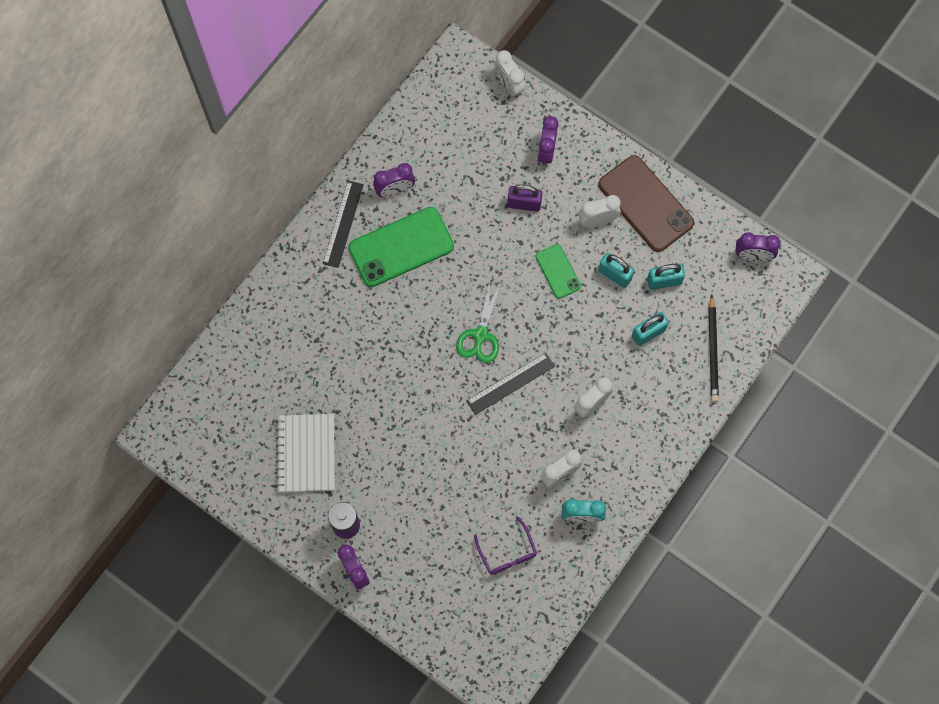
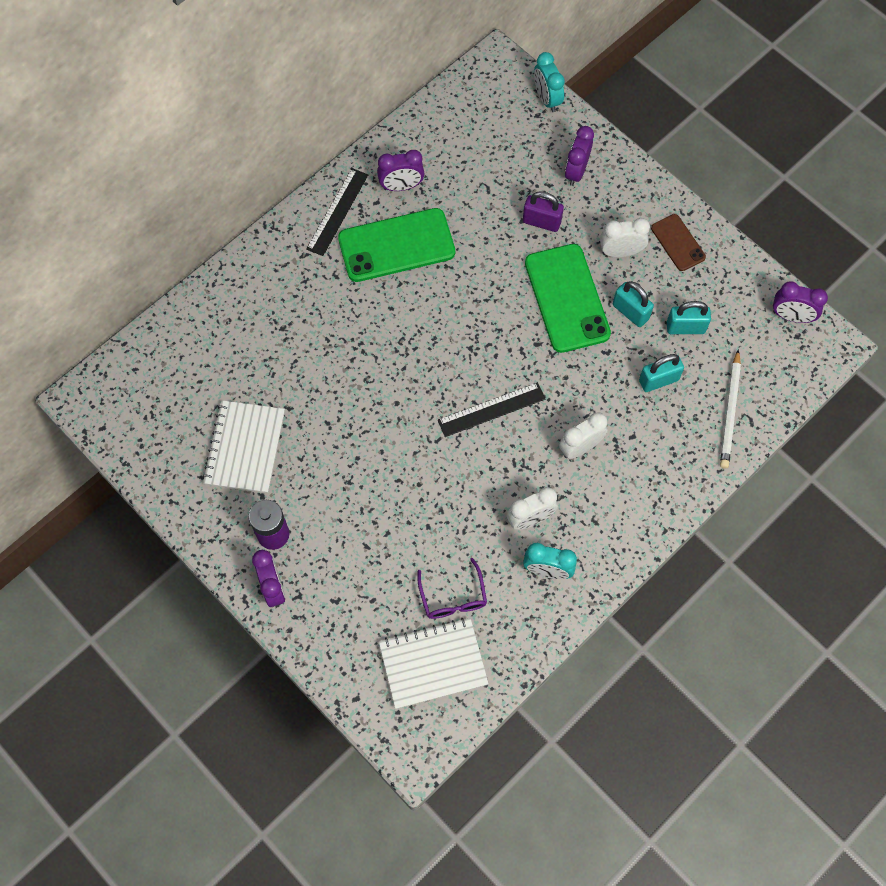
camera: 10 degrees right, 5 degrees down
(480, 335) = (467, 352): green scissors -> none
(501, 611) = (433, 664): none -> white notebook
(509, 85) = (547, 99): white clock -> turquoise clock
(558, 271) = (567, 298): green phone -> green phone, size x1.86
(645, 204) = (678, 243): brown phone -> brown phone, size x0.54
(713, 351) = (730, 412): black pencil -> white pencil

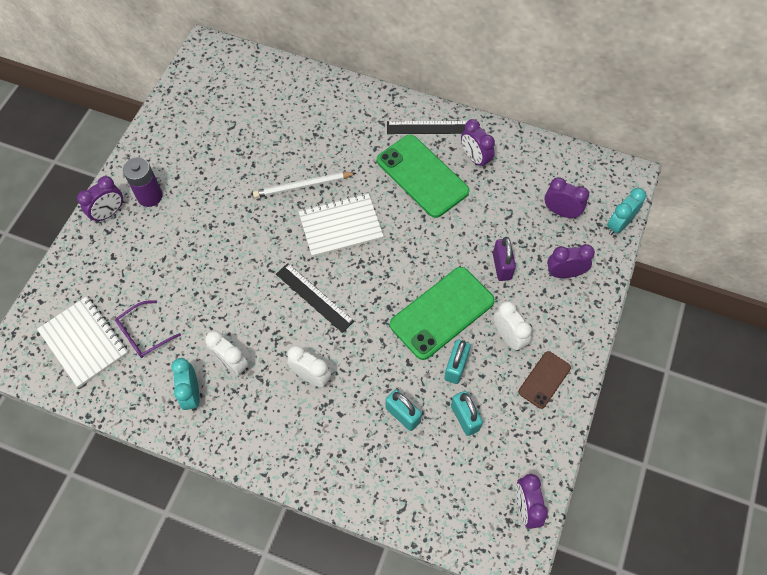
camera: 65 degrees right, 5 degrees down
(245, 448) = (209, 152): white notebook -> white notebook (340, 226)
(506, 140) = (561, 212): none -> purple clock
(730, 412) = (402, 488): white pencil -> white pencil (303, 186)

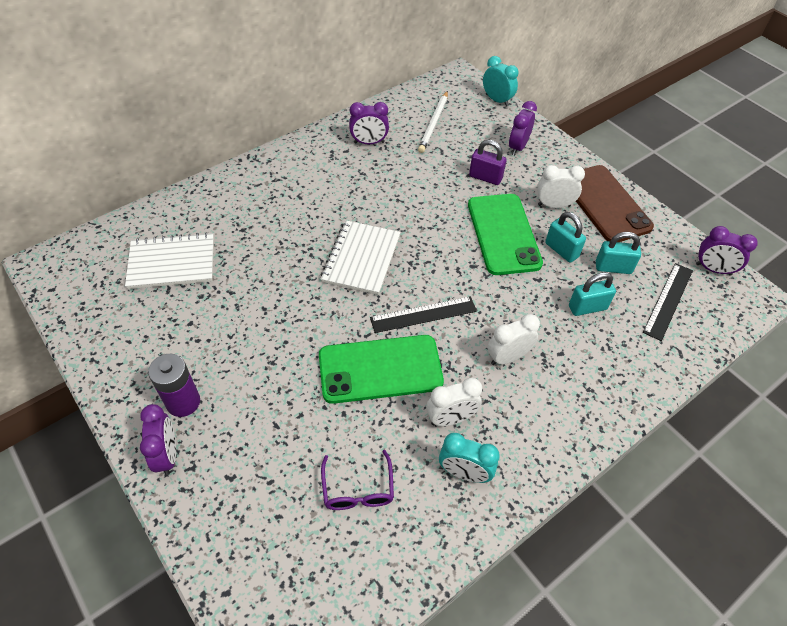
camera: 60 degrees left, 10 degrees down
(84, 342) = (323, 562): white notebook -> white notebook (172, 263)
(303, 186) = (293, 265): white pencil -> white pencil (434, 124)
(422, 176) = (357, 181): green phone -> green phone (380, 369)
(429, 127) = (312, 153): black ruler -> black ruler (668, 301)
(544, 379) = (605, 204): brown phone -> brown phone, size x1.86
(561, 212) = (461, 122): purple clock -> none
(619, 225) = (497, 100): turquoise clock -> turquoise clock turned 150 degrees clockwise

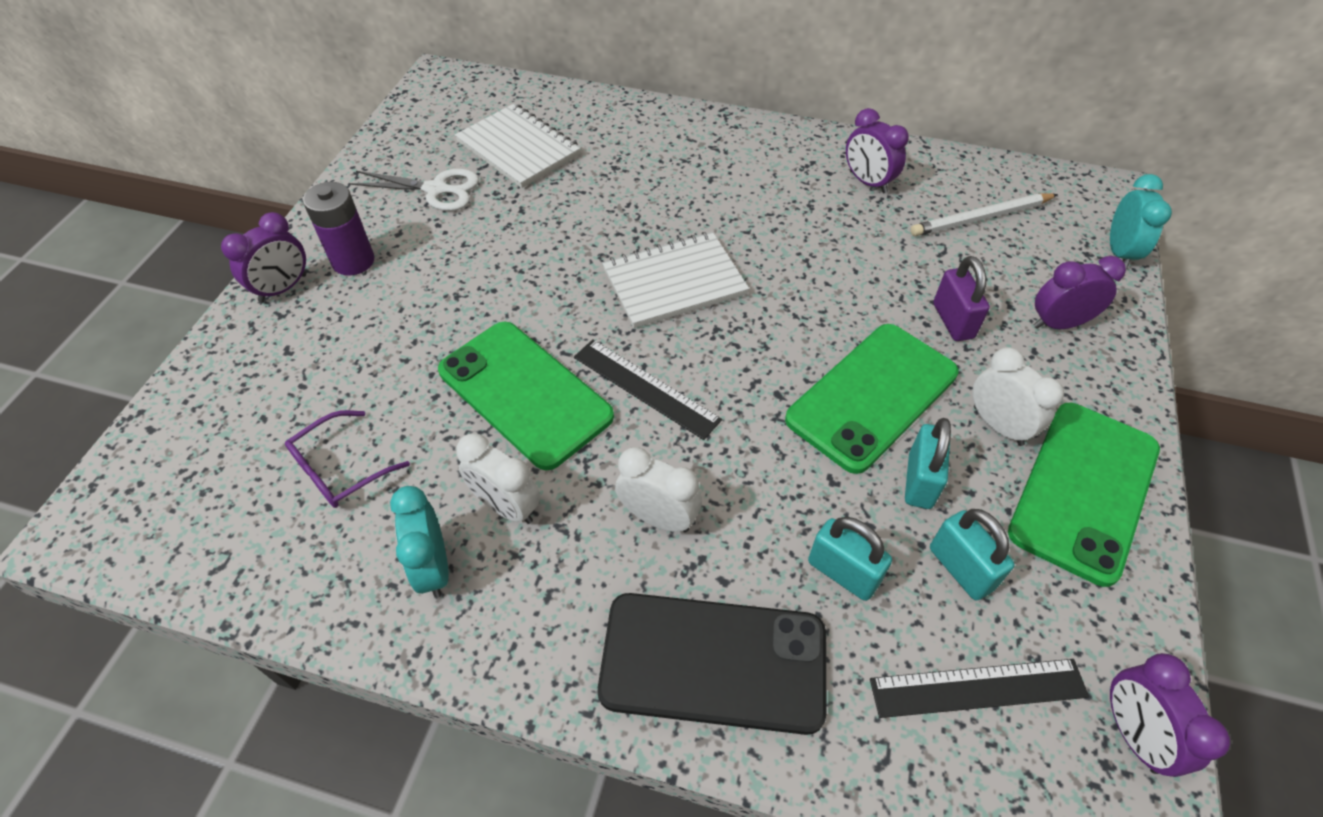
camera: 55 degrees right, 0 degrees up
(163, 324) = (436, 190): none -> white scissors
(599, 383) = (713, 662): none -> black phone
(605, 204) = (1084, 490): brown phone -> green phone

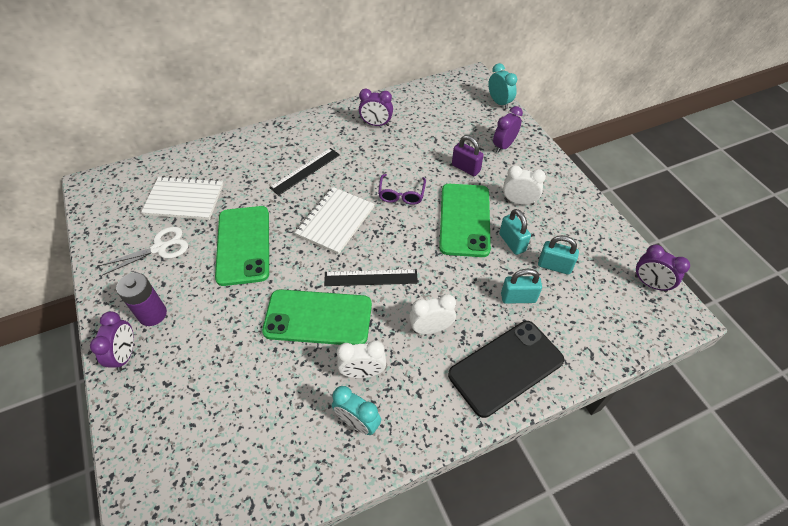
camera: 40 degrees left, 0 degrees up
(340, 469) = (263, 416): purple glasses -> purple glasses (401, 194)
(978, 688) = (596, 305): black ruler -> black ruler (305, 171)
(981, 218) = (437, 116): white pencil -> none
(1084, 490) = (567, 207): green phone -> green phone (243, 245)

